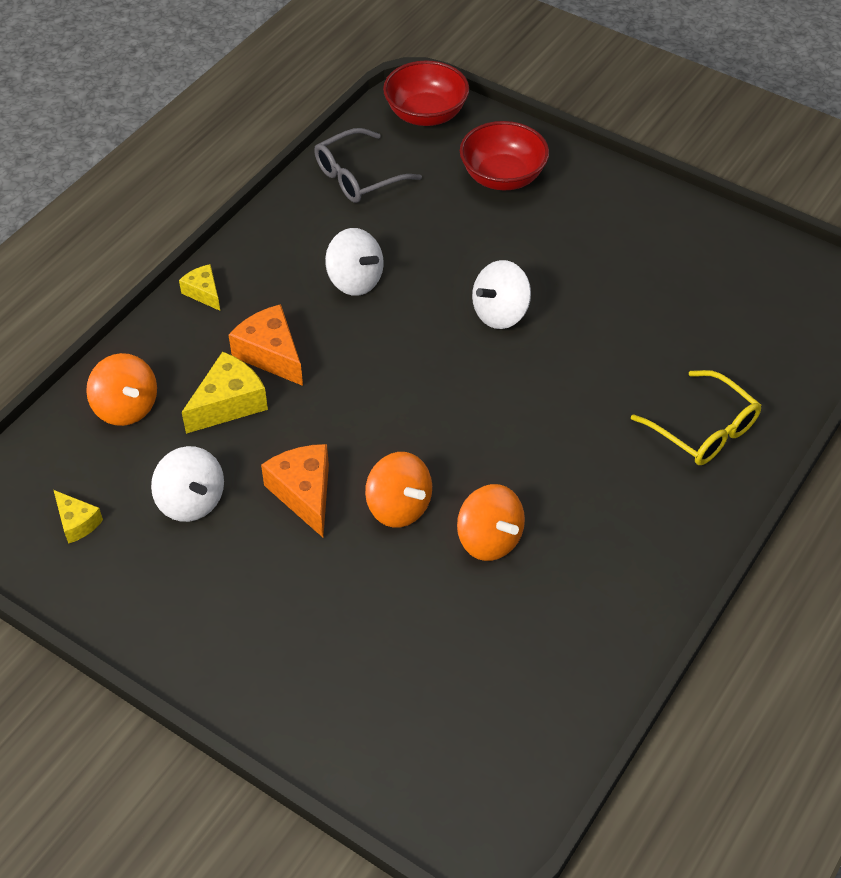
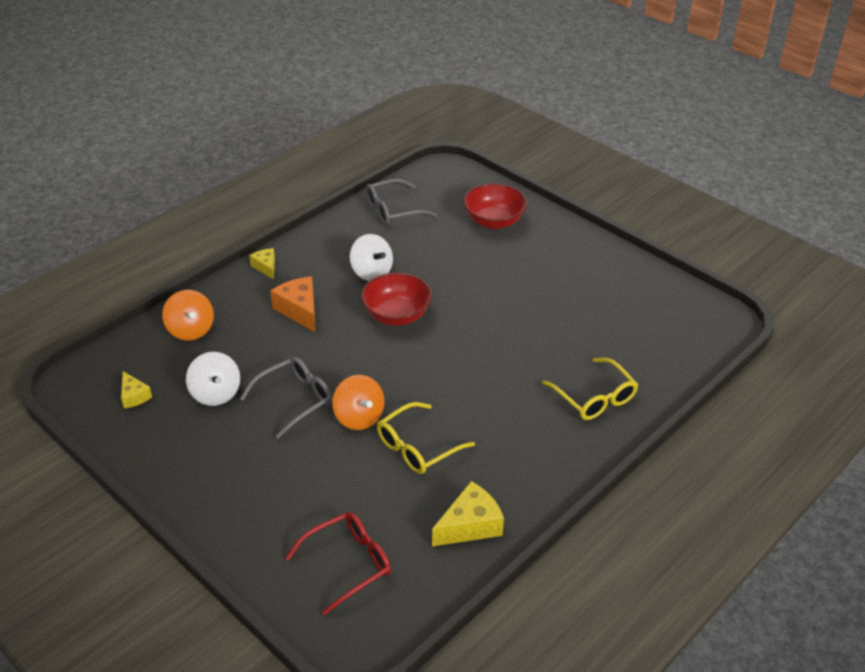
camera: 10 degrees right, 10 degrees down
(229, 403) = (261, 336): yellow cheese -> yellow cheese (470, 525)
(304, 493) = (295, 399): orange cheese -> grey glasses
(426, 114) = (451, 178): red bowl -> red bowl (396, 315)
(444, 724) = (348, 563): none -> red glasses
(489, 539) = (417, 447): orange spinning top -> yellow glasses
(500, 313) = (467, 305): white spinning top -> none

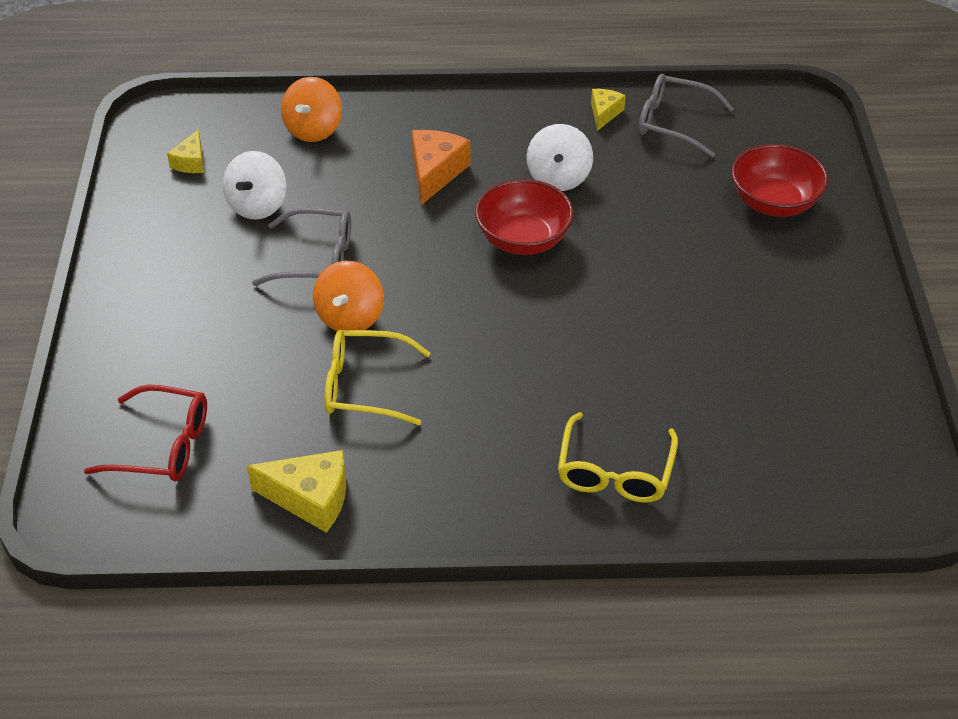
camera: 45 degrees right, 5 degrees up
(266, 267) = (460, 108): yellow cheese -> yellow cheese (604, 113)

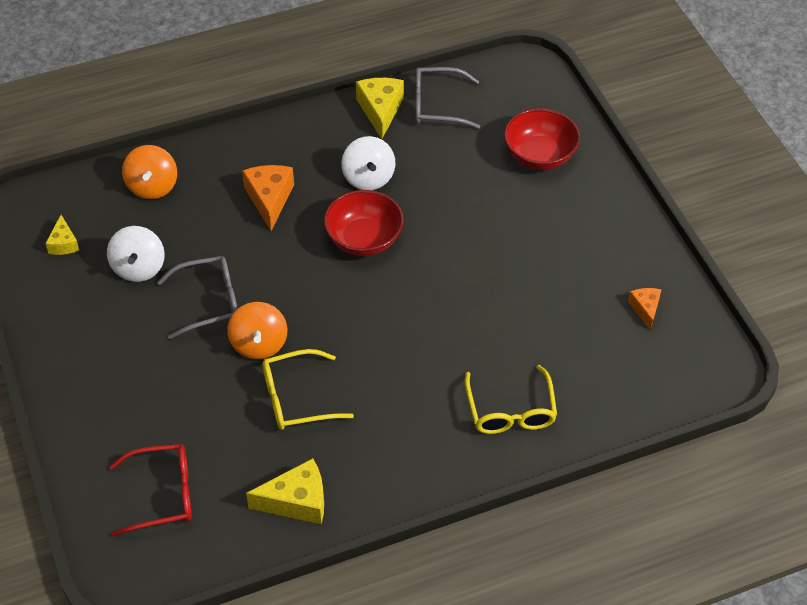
camera: 20 degrees left, 5 degrees up
(604, 113) = (380, 110): yellow cheese -> yellow cheese, size x1.68
(837, 403) = (645, 309): none -> orange cheese

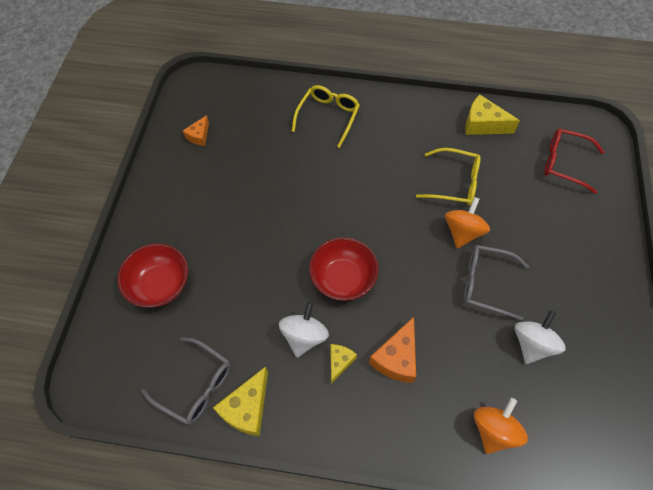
camera: 150 degrees left, 10 degrees up
(63, 243) = (592, 405): yellow cheese -> yellow cheese (339, 362)

